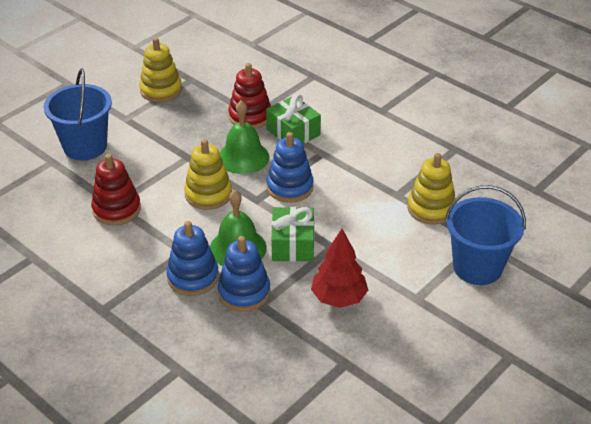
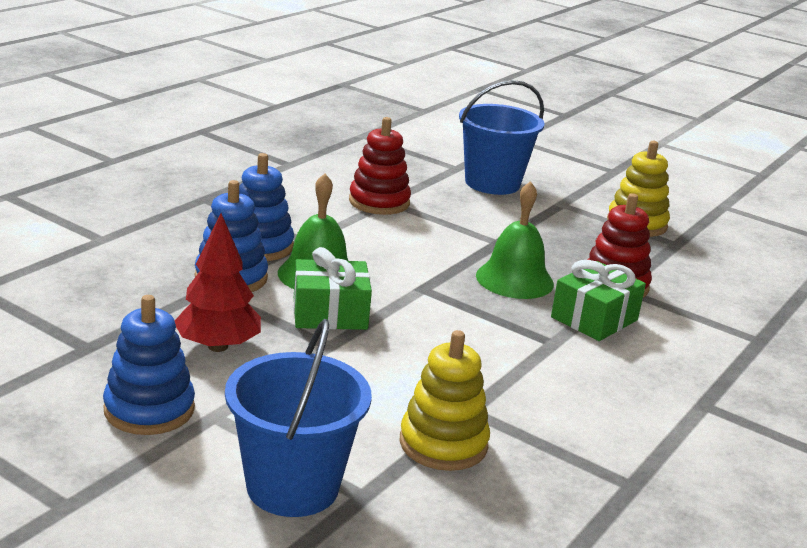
camera: 80 degrees right, 15 degrees down
(208, 194) = (424, 255): yellow stacking toy -> none
(290, 187) = (458, 313): blue stacking toy -> blue stacking toy (149, 409)

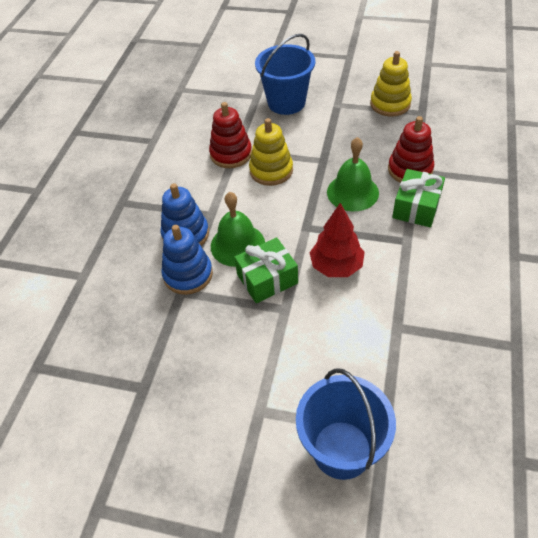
camera: 15 degrees left, 25 degrees up
(149, 409) = (218, 426): blue stacking toy -> none
(218, 346) = (221, 345): red tree -> red tree (336, 266)
(443, 444) = (400, 365): yellow stacking toy -> yellow stacking toy (271, 170)

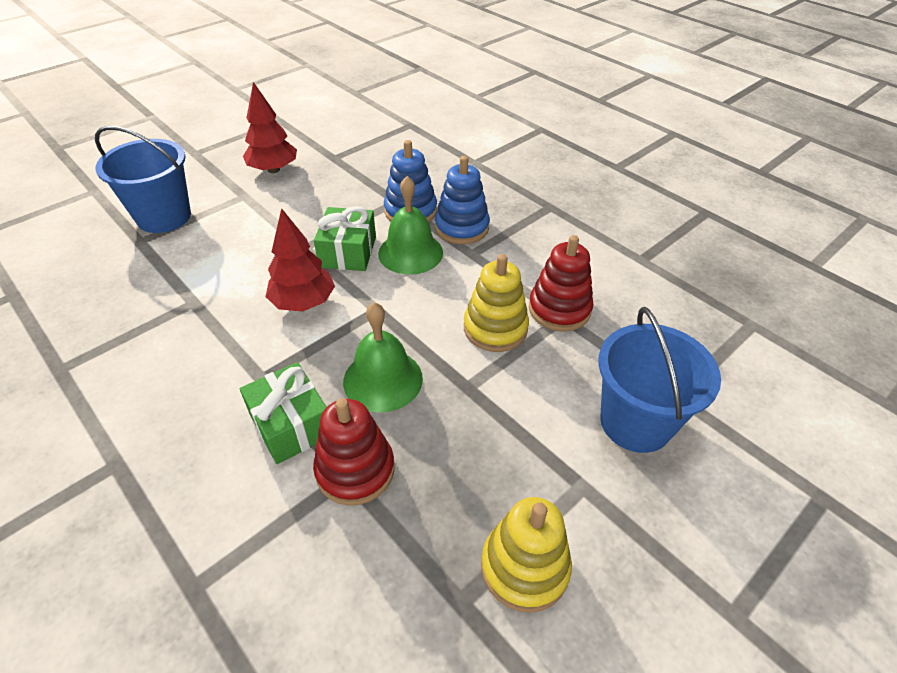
camera: 120 degrees right, 5 degrees down
(201, 423) = (273, 170): none -> red tree

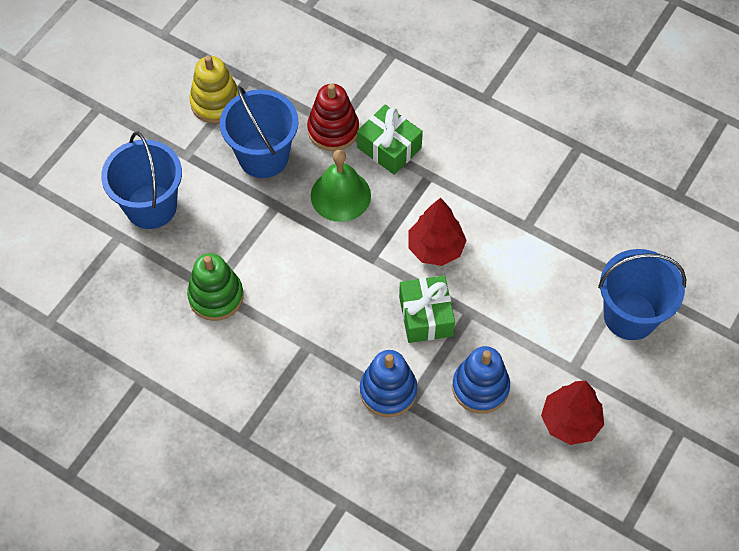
camera: 165 degrees right, 15 degrees up
(410, 252) = (366, 330): green bell -> none
(461, 227) = (327, 379): blue stacking toy -> blue stacking toy (480, 387)
(468, 454) = (263, 156): none -> blue bucket
(495, 328) = (267, 262): yellow stacking toy -> none
(559, 309) = (216, 296): red stacking toy -> green stacking toy

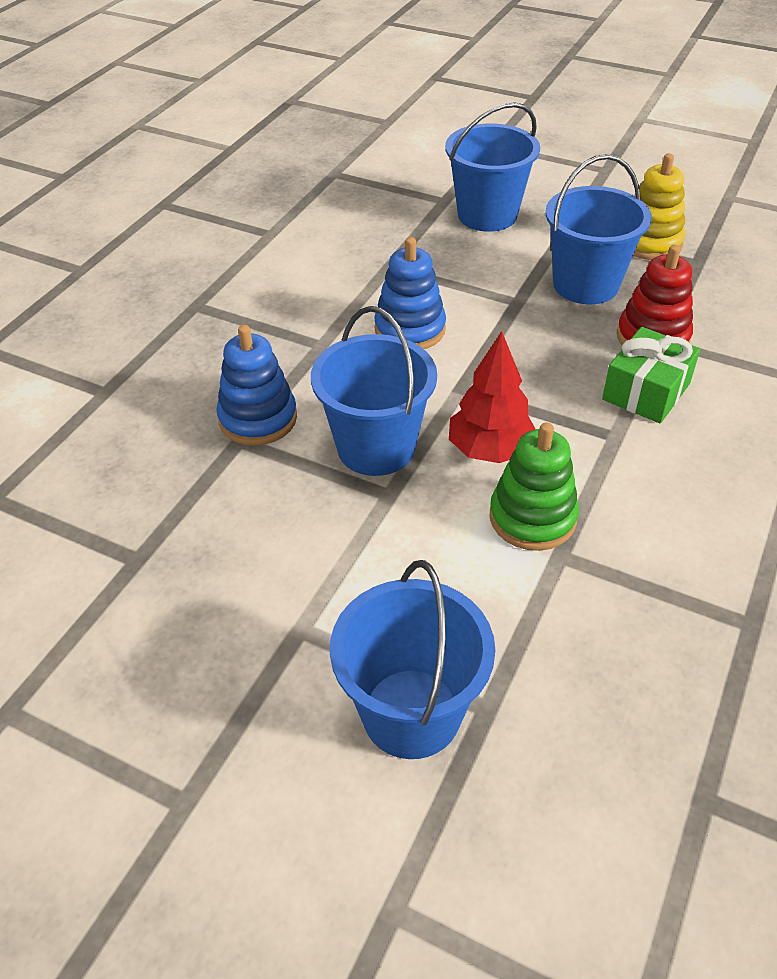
camera: 85 degrees right, 15 degrees down
(216, 296) = (379, 269): green stacking toy -> green stacking toy (532, 517)
(340, 195) = (550, 352): green bell -> none
(426, 316) = (376, 447): green gift -> blue bucket
(480, 387) = (264, 513): blue stacking toy -> blue stacking toy (410, 329)
(570, 422) = (204, 627): red tree -> none

